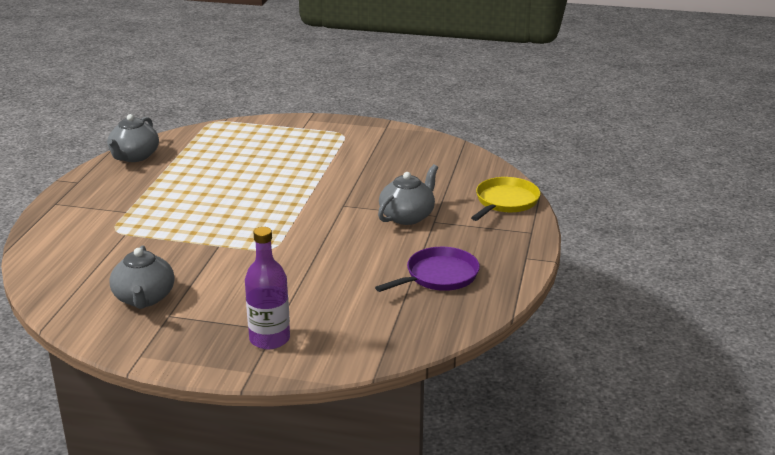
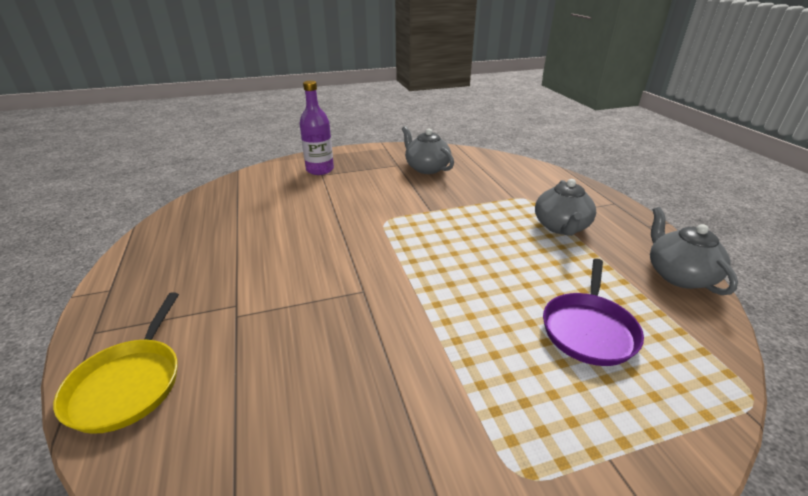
camera: 150 degrees right, 5 degrees up
(407, 216) = (273, 301): grey teapot -> grey teapot (561, 227)
(439, 276) = (210, 241): purple pan -> purple pan (588, 329)

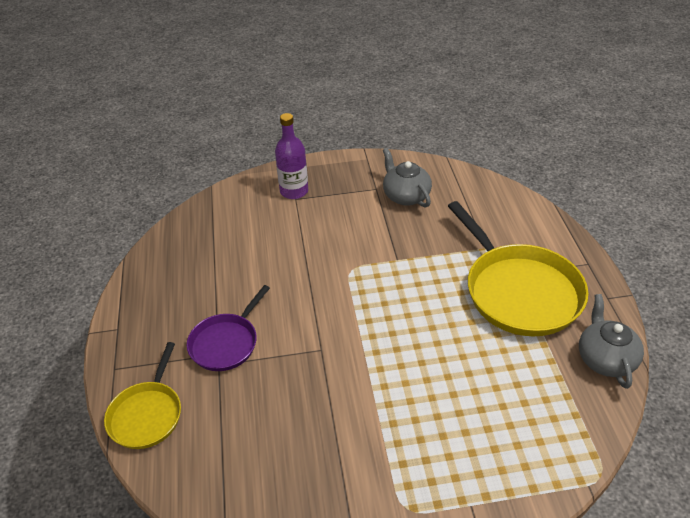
camera: 10 degrees right, 10 degrees up
(561, 227) = (519, 291): grey teapot -> yellow pan
(588, 329) = (498, 406): purple pan -> purple pan (226, 343)

